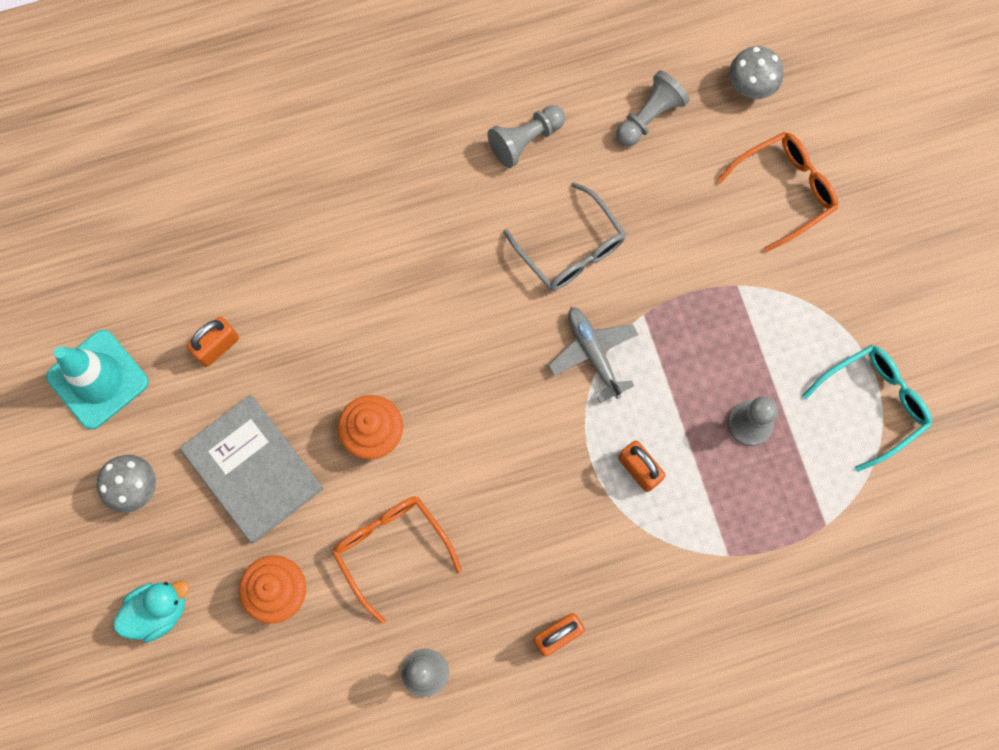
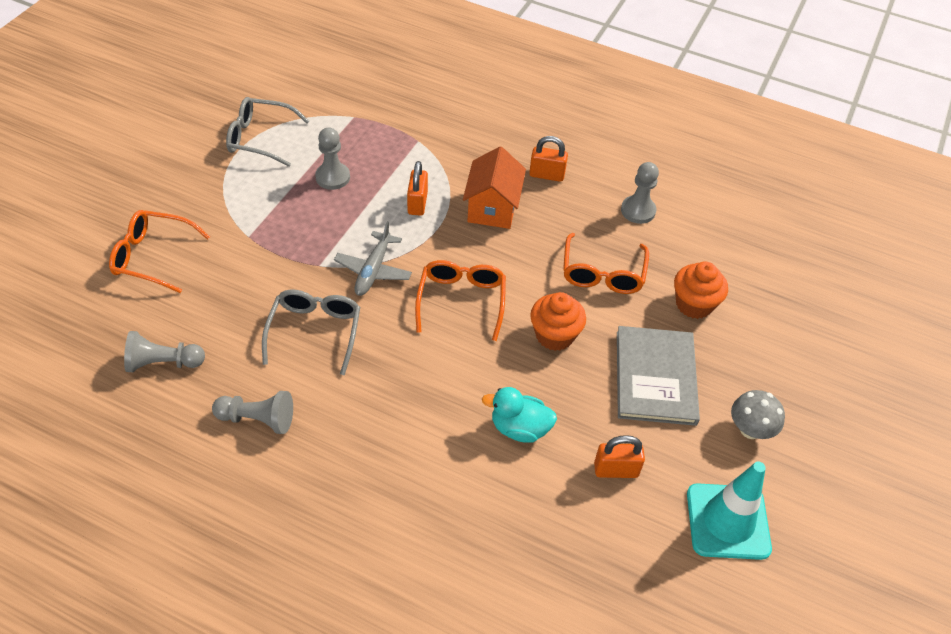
camera: 140 degrees left, 25 degrees down
(158, 611) = (784, 350): turquoise duck -> turquoise duck (519, 428)
(486, 394) = (461, 301): none -> orange glasses
(566, 534) = (492, 208): none -> orange house
(750, 86) = (80, 325): grey mushroom -> none
(873, 404) = (260, 138): turquoise glasses -> grey glasses

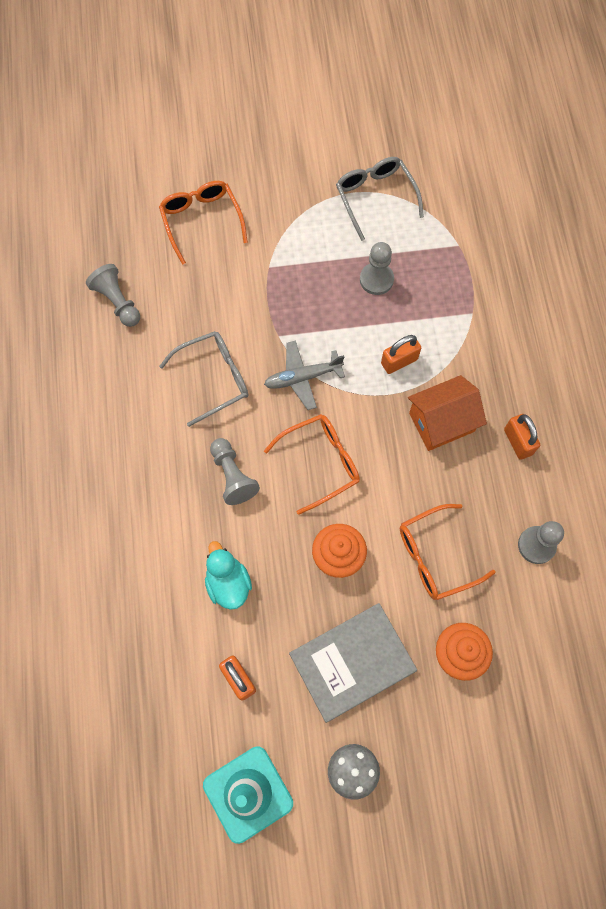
camera: 60 degrees right, 20 degrees up
(258, 419) = (114, 396): grey pawn -> grey pawn (233, 476)

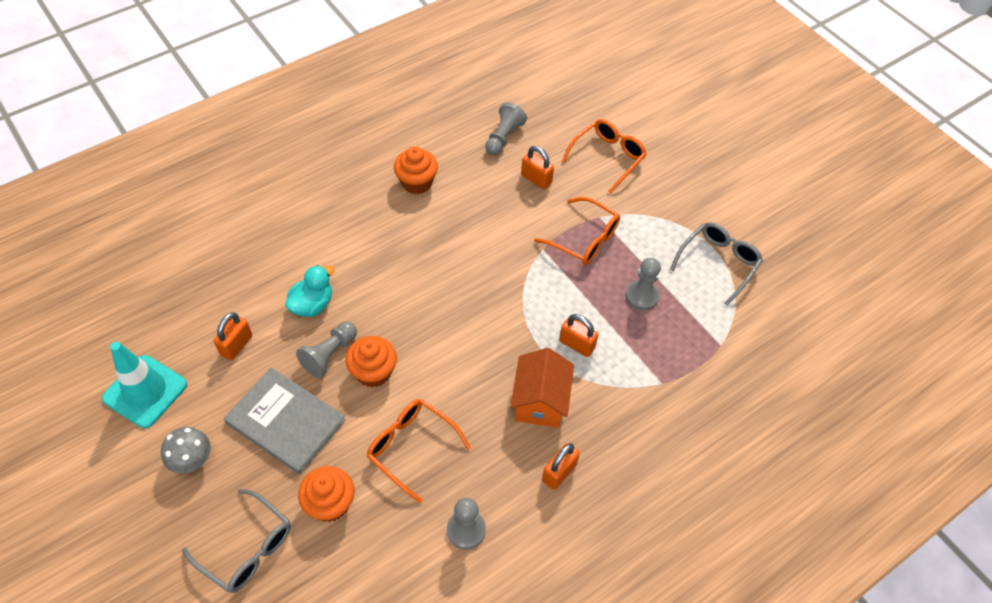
camera: 60 degrees right, 15 degrees down
(128, 413) = (417, 182): none -> orange cupcake
(190, 299) = (536, 179): none -> orange padlock
(214, 378) = (478, 222): grey glasses -> grey glasses (247, 548)
(233, 476) = (403, 270): grey pawn -> grey pawn (329, 354)
(302, 377) = (517, 281): grey plane -> none
(320, 462) = (449, 325): orange glasses -> orange glasses (584, 239)
(441, 422) = (540, 401): orange house -> orange house turned 60 degrees clockwise

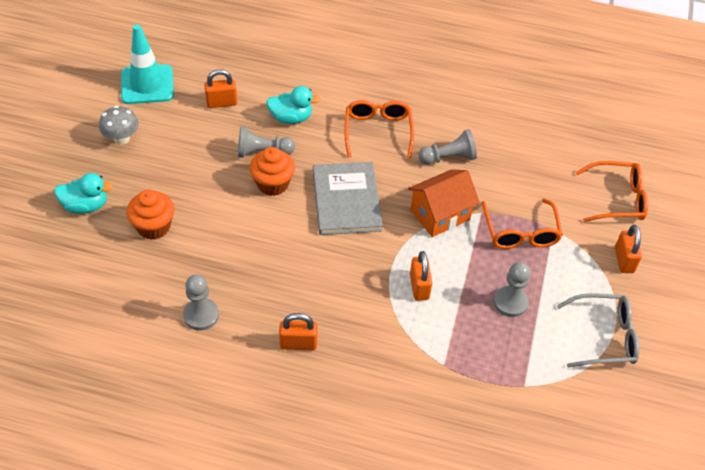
camera: 50 degrees right, 5 degrees down
(247, 548) = (86, 206): grey glasses -> turquoise duck
(285, 421) = (191, 164): grey book -> grey book (346, 200)
(411, 448) = (235, 243): orange glasses -> orange glasses (378, 132)
(417, 182) = (452, 105): orange cupcake -> none
(503, 137) = (554, 125): grey pawn -> grey pawn (448, 158)
(536, 179) = (540, 168): orange padlock -> orange padlock (624, 260)
(540, 401) = (346, 294): orange house -> orange house (440, 215)

